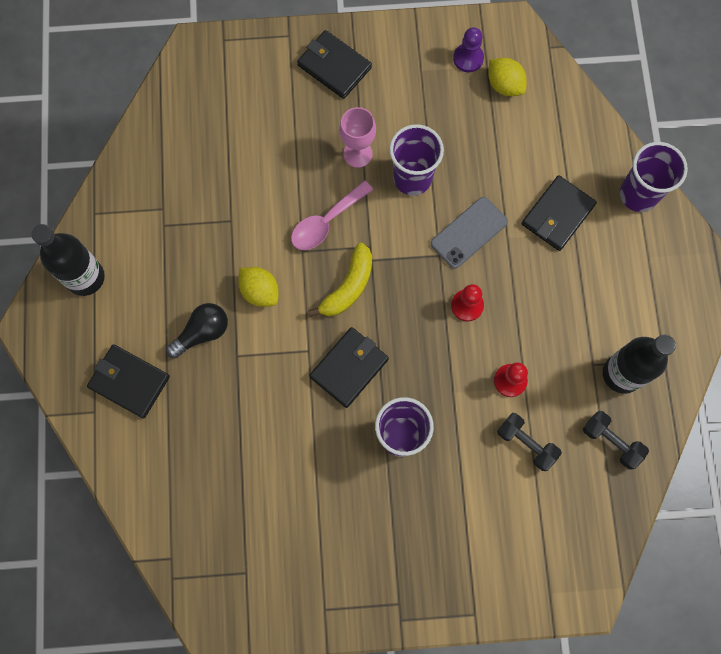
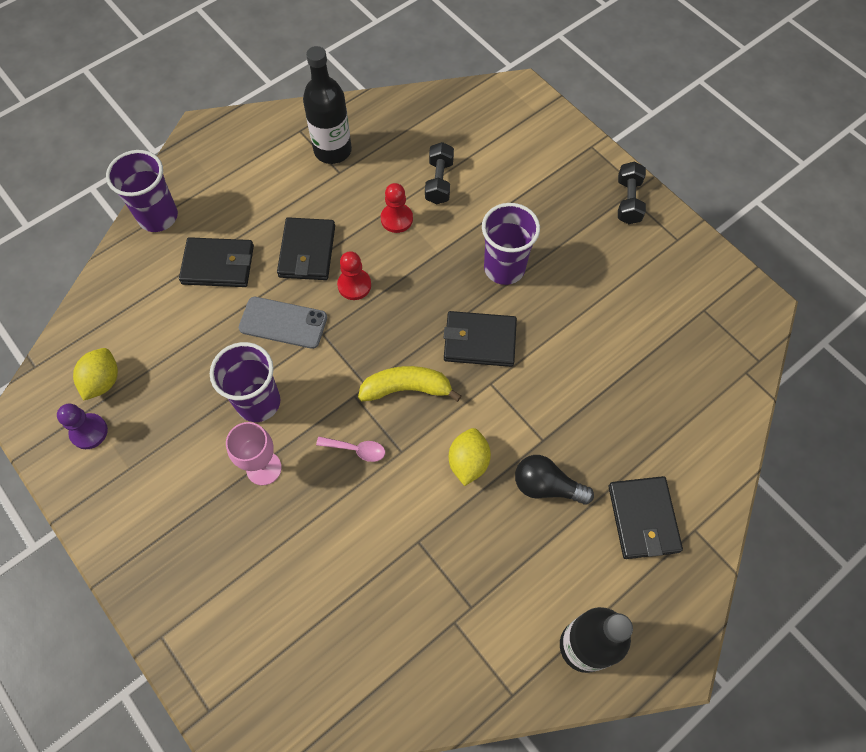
camera: 125 degrees left, 10 degrees down
(326, 222) = (356, 450): pink spoon -> pink spoon, size x0.60
(334, 66) = (173, 559): black wallet -> black wallet (307, 251)
(611, 441) = (393, 131): black dumbbell -> black dumbbell (628, 201)

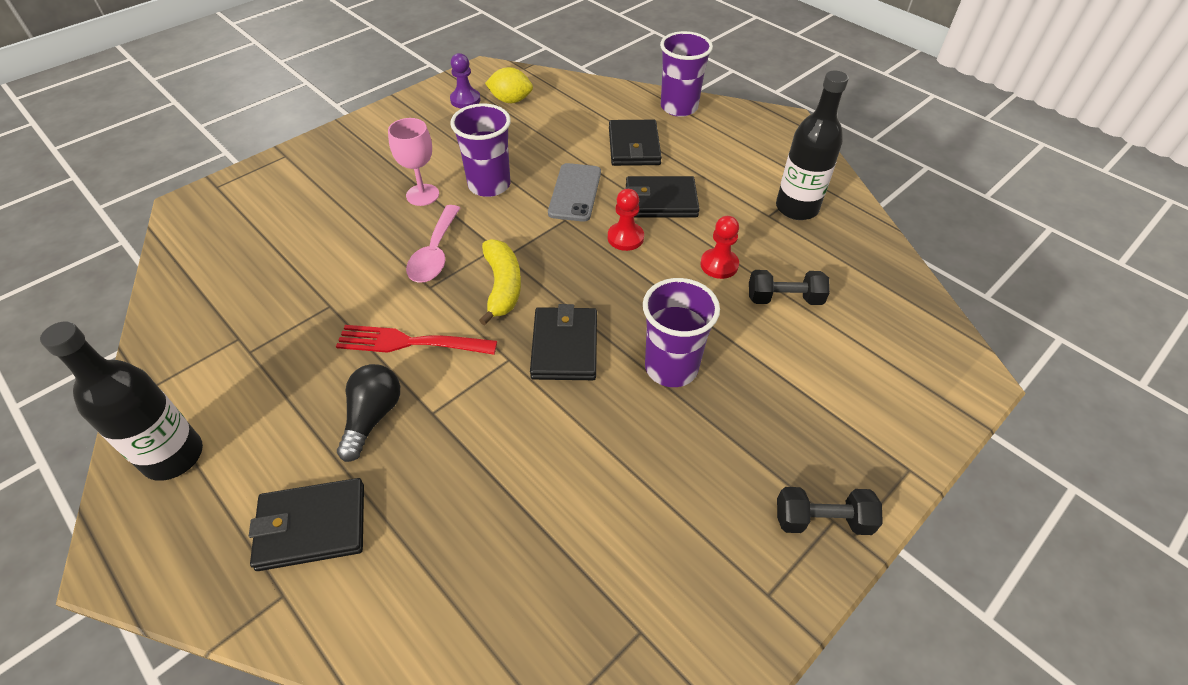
camera: 85 degrees right, 15 degrees down
(356, 450) = (435, 253): pink spoon -> pink spoon, size x1.65
(468, 462) = (411, 342): yellow lemon -> red fork

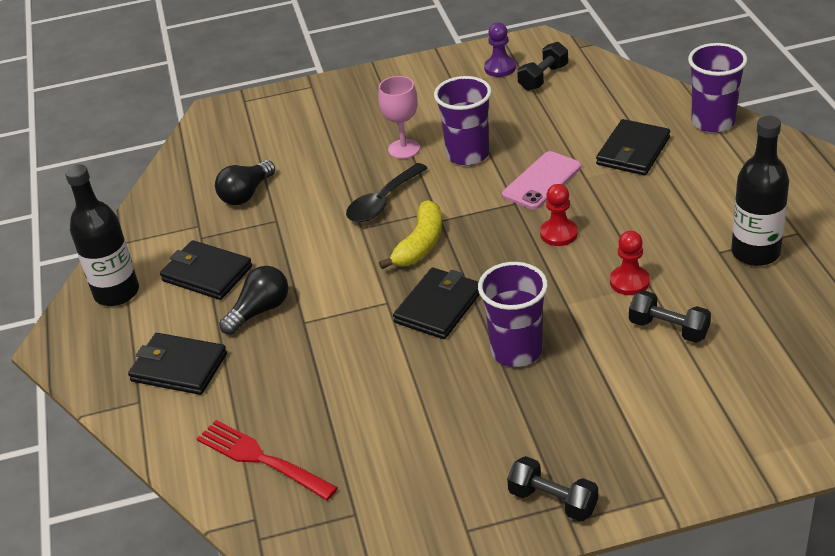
camera: 35 degrees right, 10 degrees down
(277, 286) = (246, 194): none -> black light bulb
(411, 342) = (320, 266): red fork -> red fork (262, 459)
(435, 253) = (383, 202): pink spoon -> black spoon
(510, 100) = (543, 78): yellow lemon -> black dumbbell
(575, 192) = (542, 181): grey phone -> pink phone
(660, 201) = (619, 209): black wallet -> black wallet (207, 274)

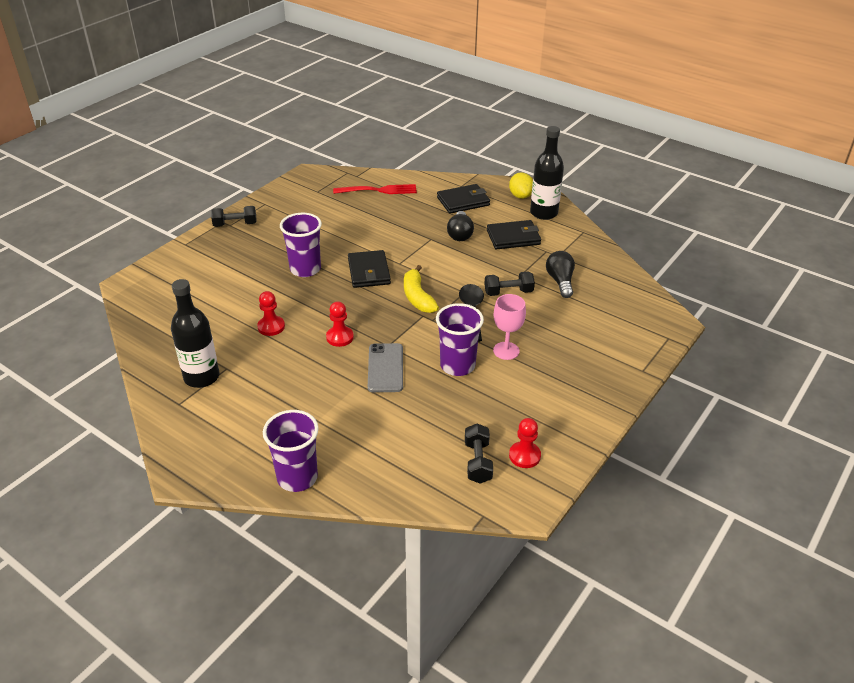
camera: 135 degrees right, 0 degrees up
(97, 337) = (520, 196): none -> yellow lemon
(500, 68) = (524, 456): purple pawn -> red pawn
(542, 181) = (385, 368): pink phone -> grey phone
(633, 151) = (341, 420): black wallet -> none
(668, 329) = (229, 311): black dumbbell -> black dumbbell (508, 292)

